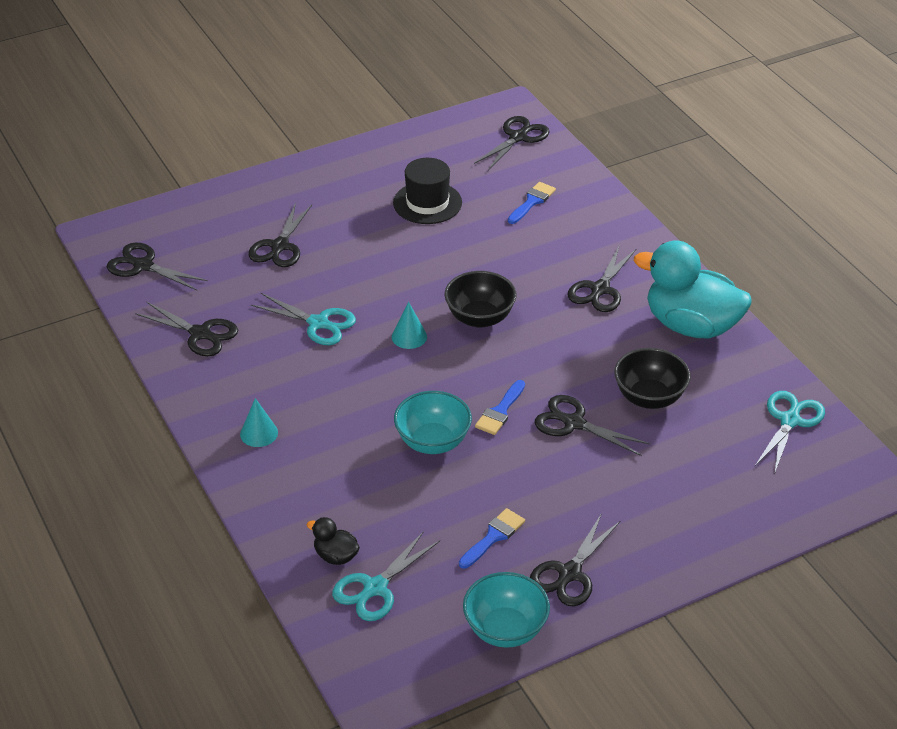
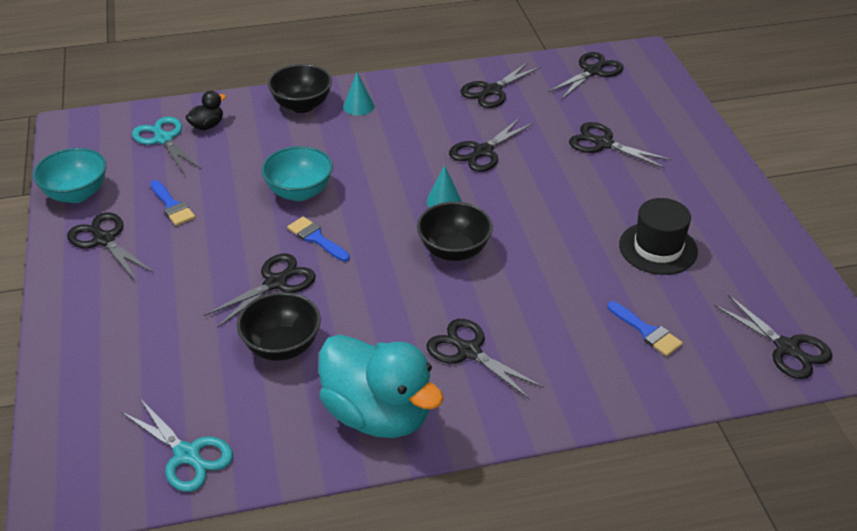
camera: 105 degrees right, 0 degrees up
(269, 482) = (302, 105): none -> black bowl
(318, 323) = (483, 151): turquoise scissors -> black scissors
(691, 325) = (378, 414): turquoise duck -> turquoise duck turned 90 degrees clockwise

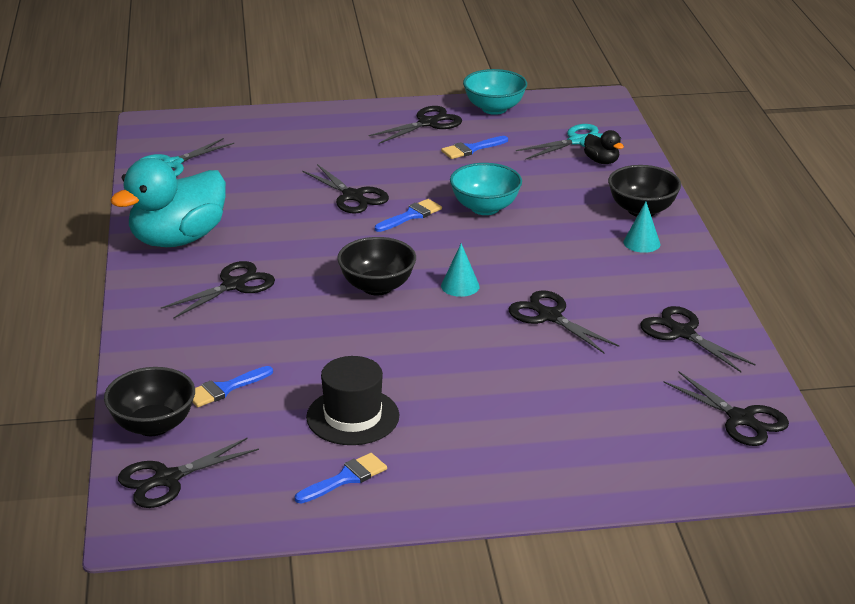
camera: 95 degrees right, 10 degrees down
(282, 346) = (271, 199): black bowl -> black bowl (153, 425)
(603, 144) = (563, 405): black scissors -> none
(737, 245) = (346, 478): none -> blue brush

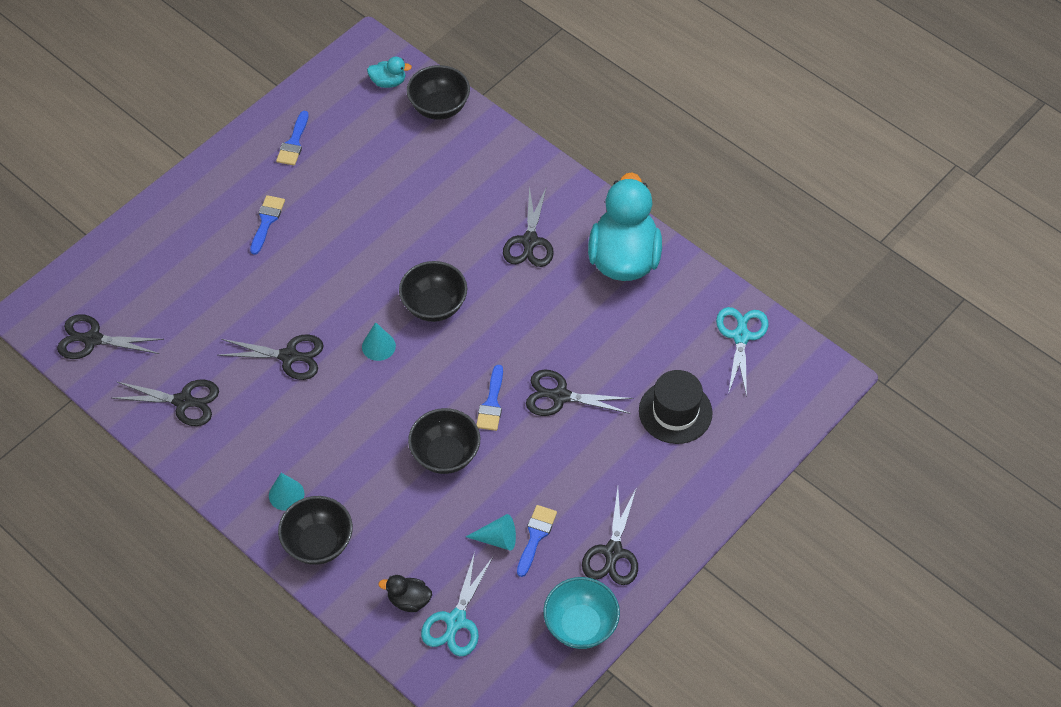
camera: 140 degrees right, 25 degrees up
(167, 479) = (388, 82): black scissors -> turquoise duck
(224, 389) = (431, 157): blue brush -> blue brush (266, 221)
(353, 417) = (334, 186): black hat -> black hat (675, 412)
(485, 208) = (445, 454): turquoise bowl -> black bowl
(500, 159) = (497, 539): none -> turquoise cone

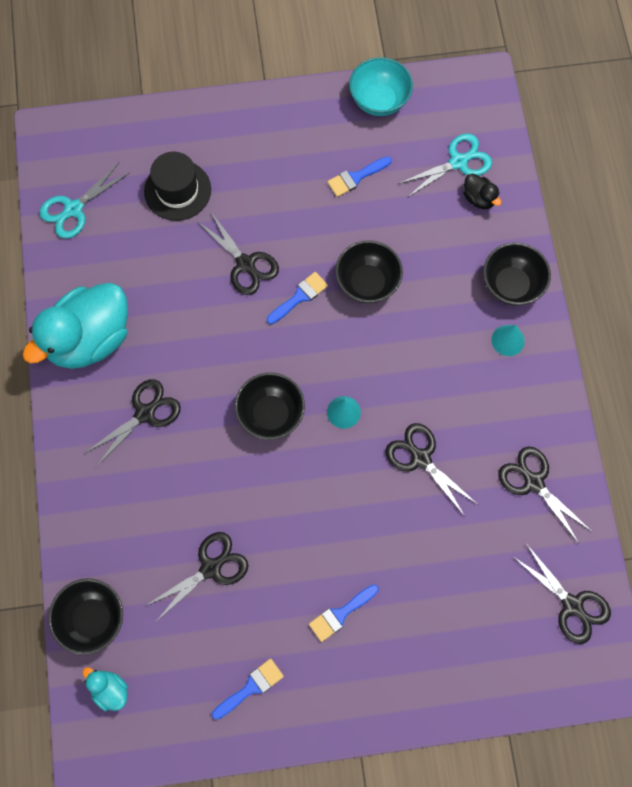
camera: 140 degrees left, 15 degrees up
(497, 539) = (383, 195): turquoise cone -> none
(613, 552) = (314, 129): black scissors -> black scissors (211, 568)

